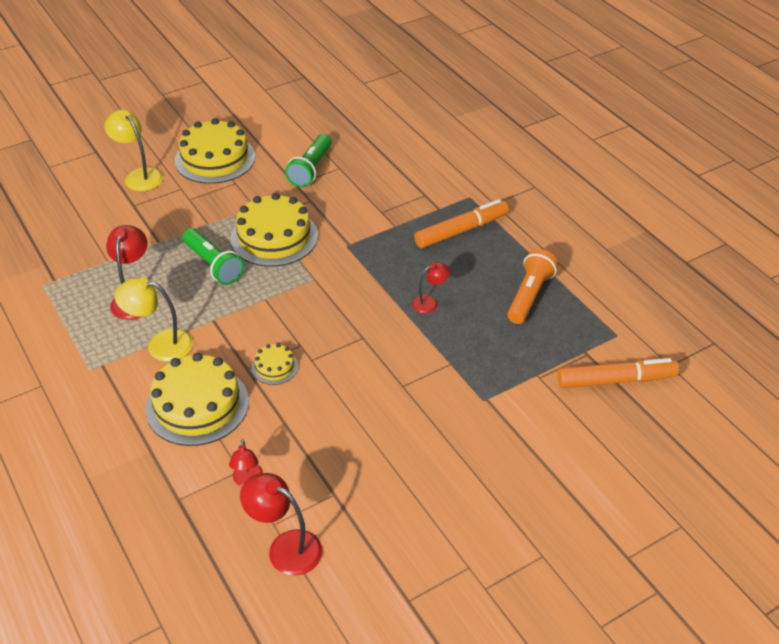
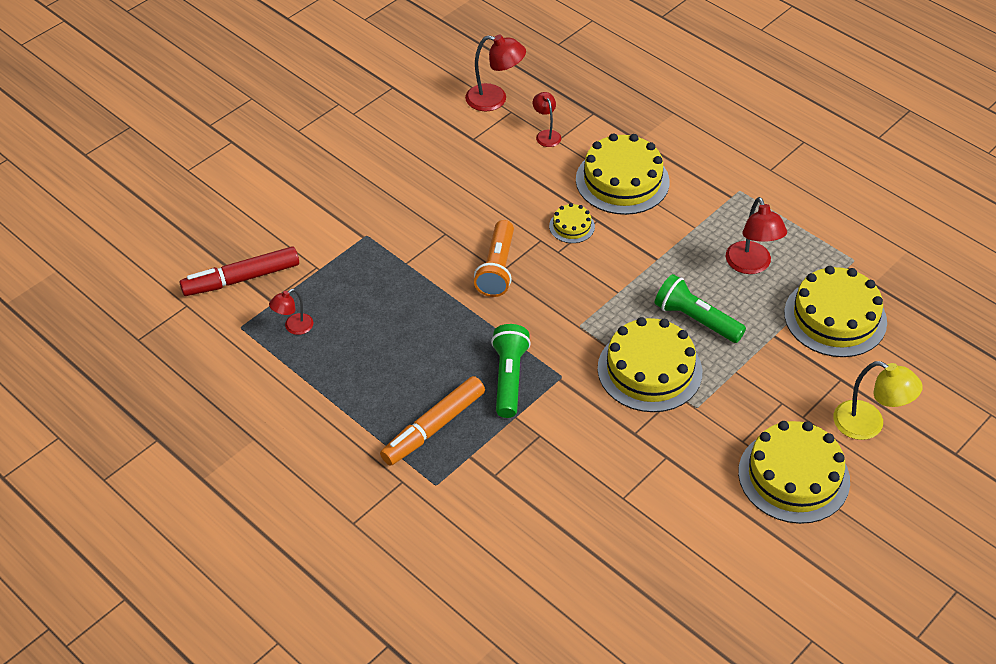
camera: 165 degrees right, 5 degrees up
(100, 245) = (835, 317): none -> yellow cake
(160, 344) = (691, 225): yellow lamp -> none
(311, 169) = (659, 486): green flashlight -> green flashlight (509, 378)
(429, 303) = (444, 323): red lamp -> red lamp (294, 327)
(529, 296) = (338, 354): orange flashlight -> orange flashlight (497, 268)
(616, 380) = (241, 279): orange marker -> red marker

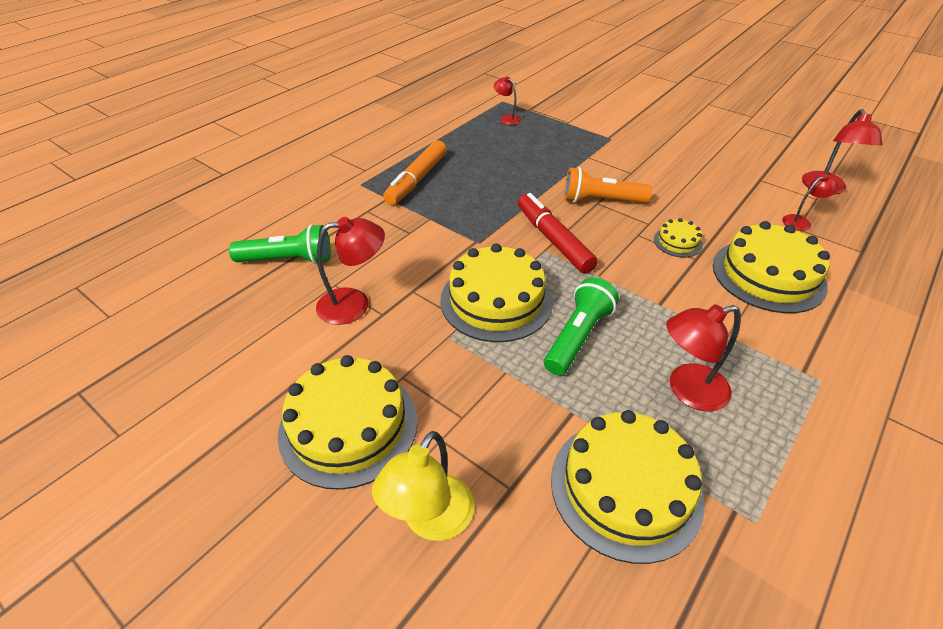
camera: 85 degrees right, 5 degrees down
(241, 279) = (546, 97): red marker -> red marker (553, 240)
(433, 427) = (417, 180): orange marker -> orange marker turned 105 degrees counterclockwise
(509, 378) = (472, 213): green flashlight -> green flashlight (288, 260)
(652, 479) = (354, 304): none -> red lamp

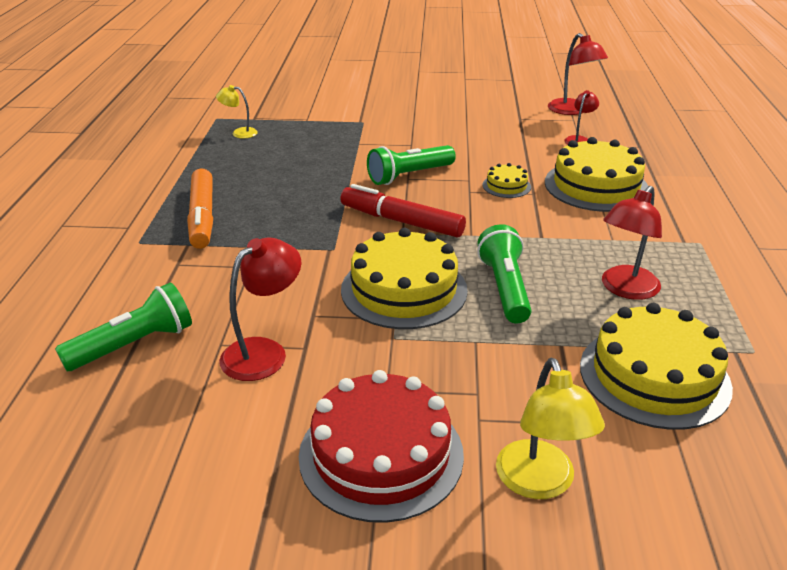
camera: 35 degrees left, 10 degrees down
(348, 426) = (381, 454): yellow cake -> red cake
(506, 118) = (239, 133): red lamp -> yellow lamp
(600, 201) = (409, 176): orange flashlight -> green flashlight

